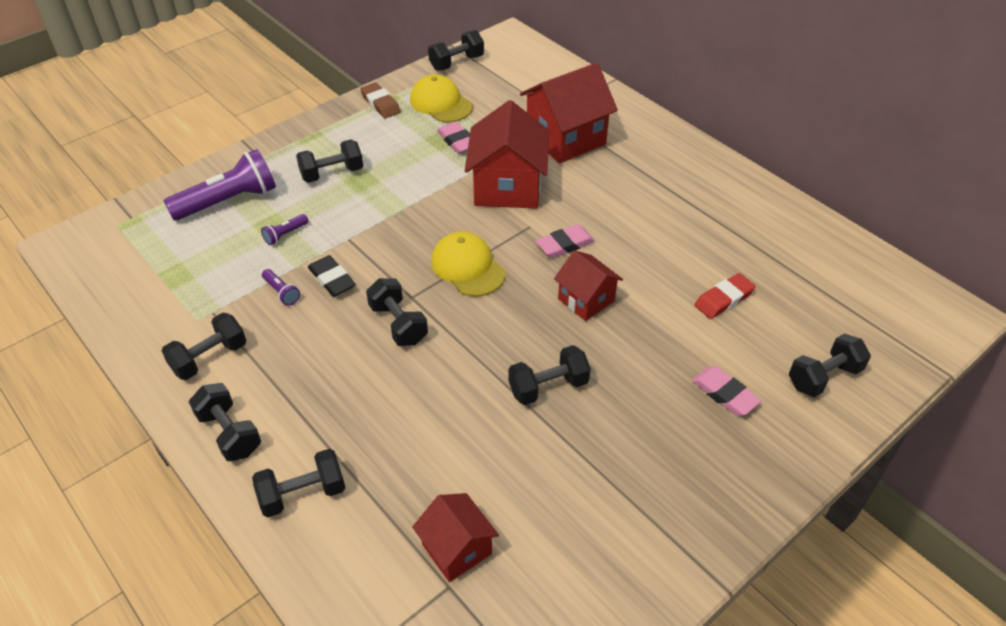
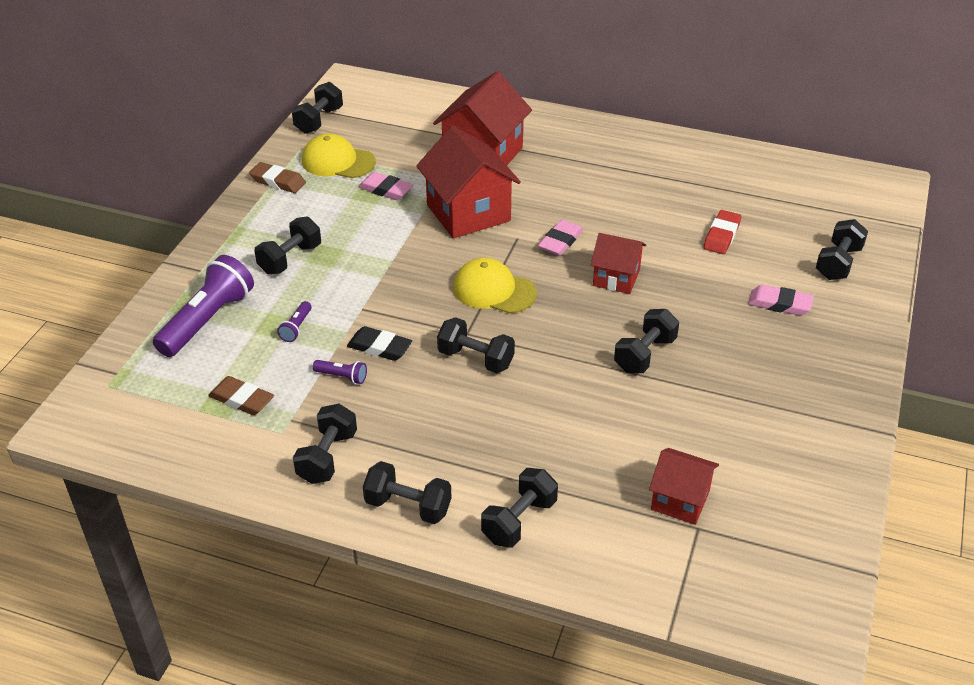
camera: 30 degrees left, 5 degrees down
(193, 278) = (241, 399): none -> brown eraser

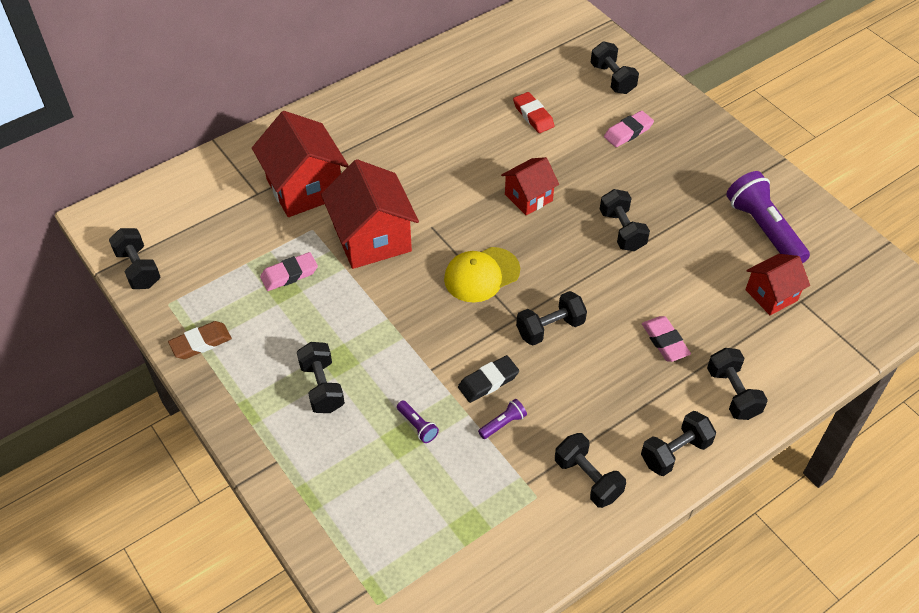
camera: 55 degrees left, 10 degrees up
(208, 320) = (353, 486): purple flashlight -> purple flashlight (763, 229)
(241, 399) = (476, 507): brown eraser -> none
(338, 162) = (216, 286): yellow cap -> none
(468, 213) = (372, 238): red house -> red house turned 60 degrees clockwise
(560, 241) = (459, 204): pink eraser -> pink eraser (665, 341)

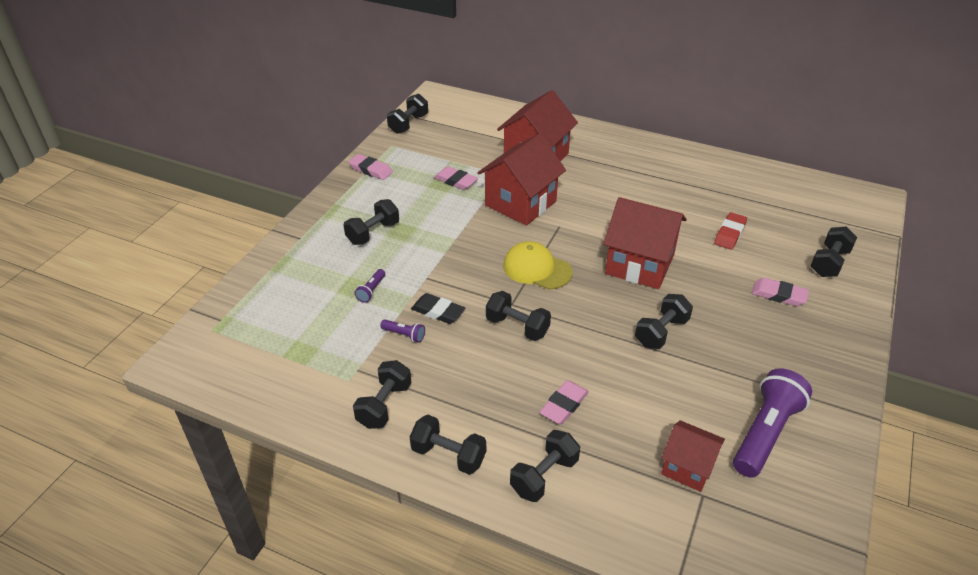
camera: 60 degrees right, 10 degrees down
(201, 343) = (371, 170): brown eraser -> pink eraser
(528, 197) = (640, 264): red house -> red house, size x1.72

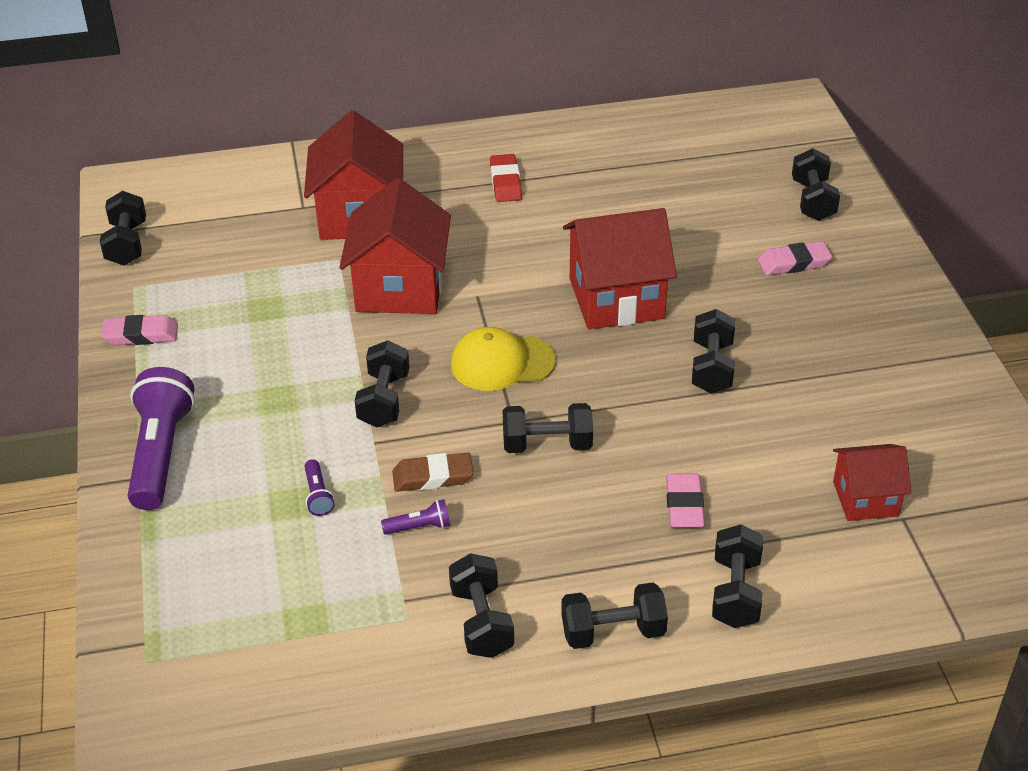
camera: 35 degrees left, 0 degrees up
(373, 233) = (239, 420): black dumbbell -> black dumbbell (384, 400)
(438, 311) = (432, 477): black eraser -> brown eraser
(455, 181) = (282, 297): pink eraser -> none
(730, 234) = (682, 214): red eraser -> red eraser (505, 182)
(765, 433) = (906, 421): purple flashlight -> purple flashlight (161, 453)

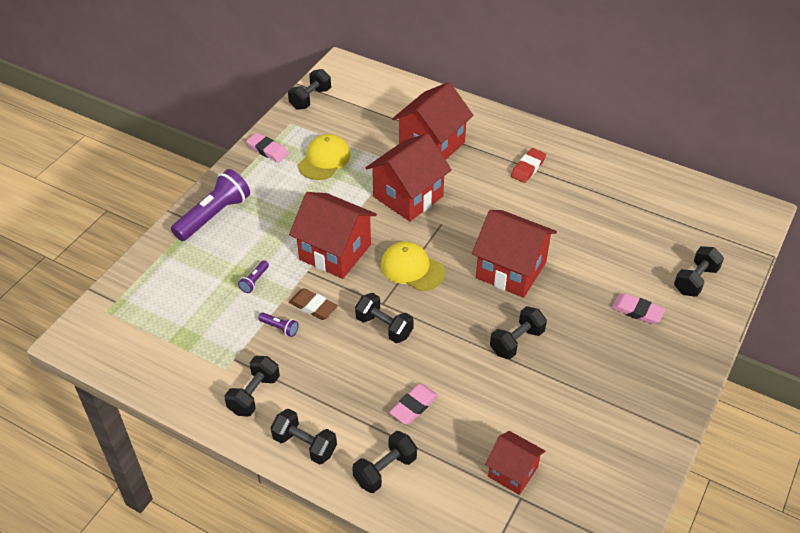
camera: 40 degrees right, 5 degrees up
(237, 305) = (324, 160): none -> yellow cap
(384, 400) = (335, 252): black dumbbell -> red house

